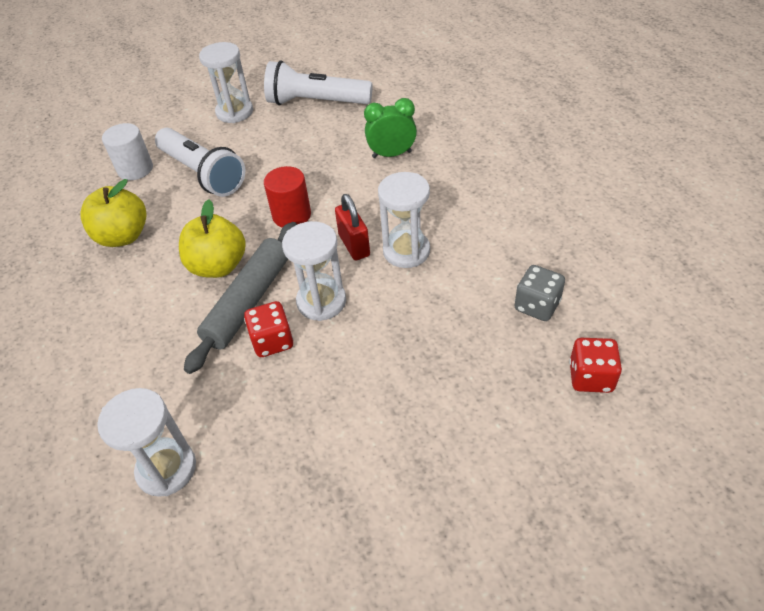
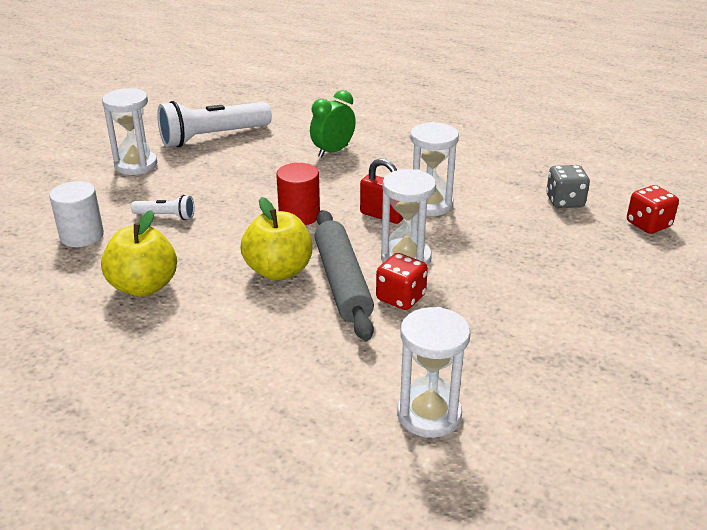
camera: 40 degrees left, 15 degrees down
(202, 174) = (166, 216): white flashlight -> white flashlight, size x0.47

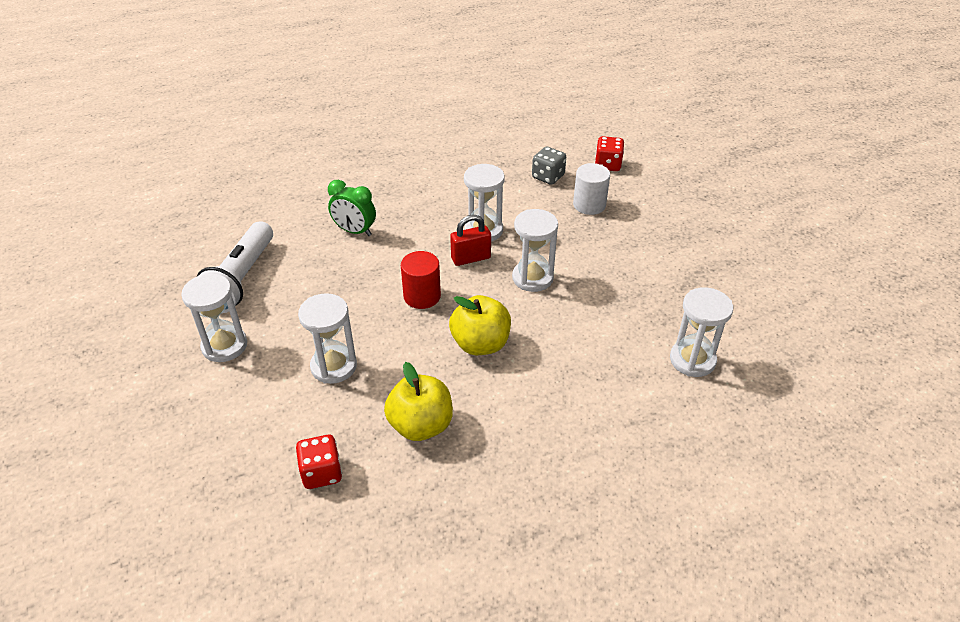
camera: 50 degrees left, 10 degrees up
(82, 236) = (301, 430): white cylinder -> white cylinder (589, 205)
(166, 216) = (334, 366): white flashlight -> white hourglass
(333, 151) = (354, 231): green clock -> green clock turned 60 degrees counterclockwise
(342, 282) = (527, 321): grey rolling pin -> none
(400, 297) = (572, 305): red dice -> red dice (321, 473)

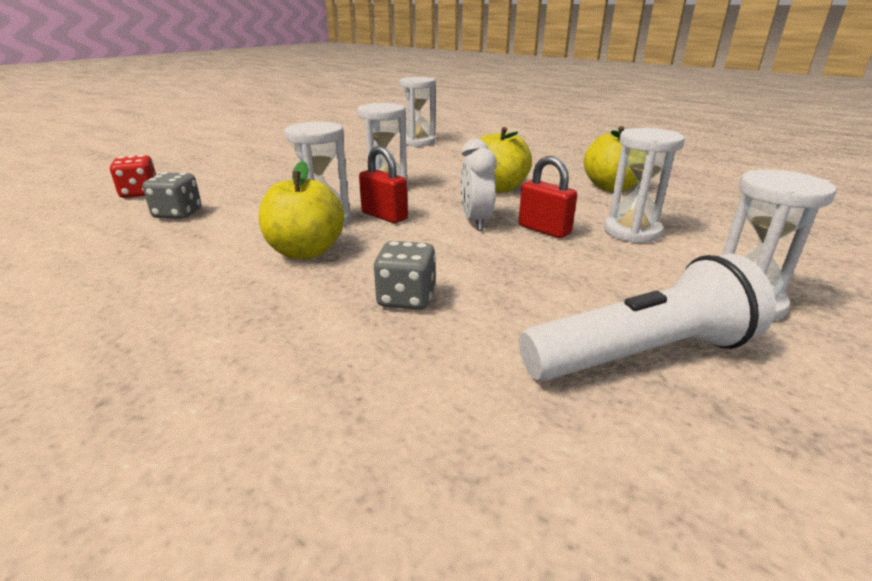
camera: 120 degrees left, 15 degrees down
(321, 473) = (719, 203): red dice -> none
(354, 231) = (406, 298): green clock -> grey dice
(379, 323) = (544, 230): none -> red padlock
(422, 296) = (475, 222): red cylinder -> white clock
(441, 213) = (305, 251): none -> yellow apple
(589, 205) = (235, 188): white cylinder -> none

